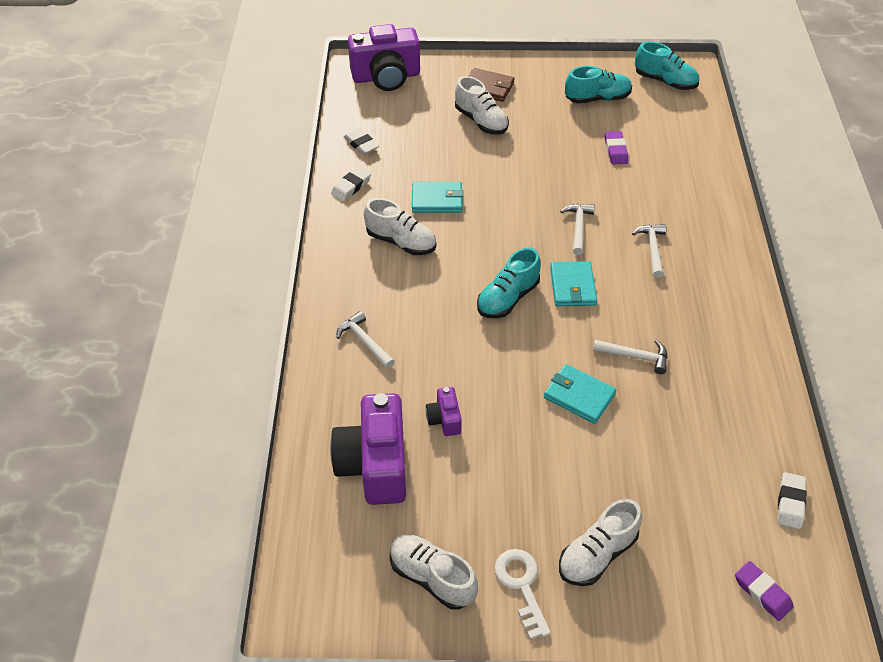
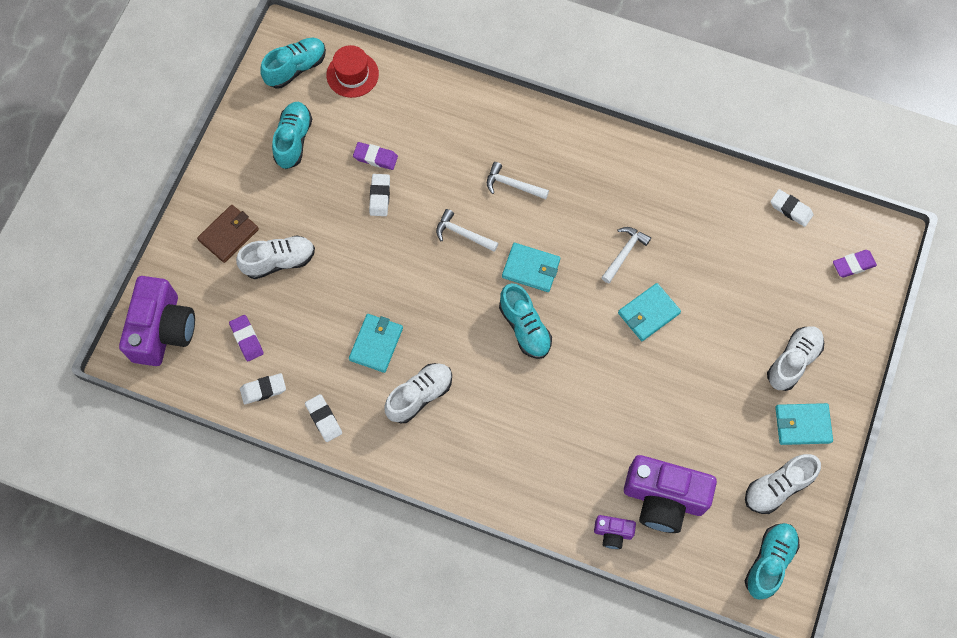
camera: 70 degrees left, 20 degrees up
(337, 591) = (769, 562): none -> turquoise shoe
(364, 341) = (530, 467): white hammer -> none
(401, 123) = (247, 339): none -> purple eraser
(444, 419) = (636, 427): purple camera -> purple camera (613, 533)
(521, 586) = (802, 425): white key -> turquoise wallet
(580, 163) = (380, 196): none -> white eraser
(597, 554) = (793, 361): white shoe -> white shoe turned 120 degrees counterclockwise
(685, 115) = (352, 74): none -> red hat

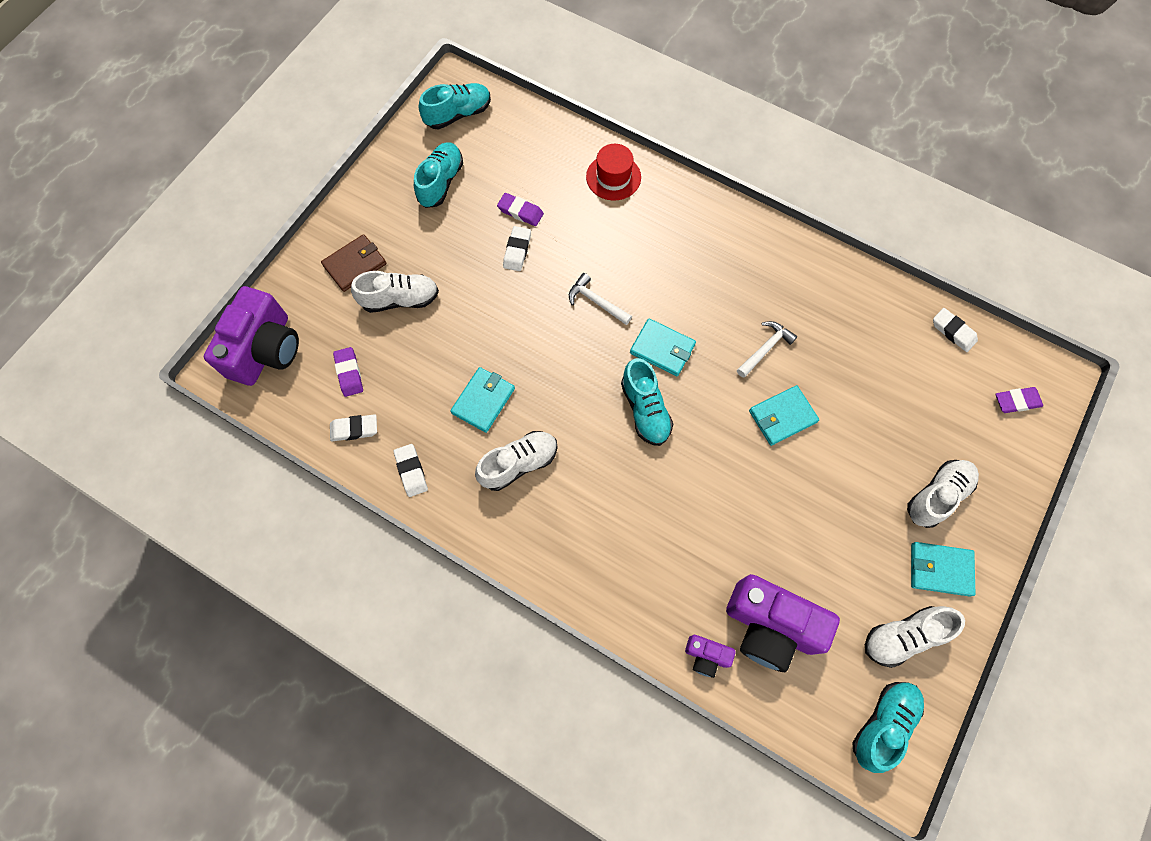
camera: 10 degrees right, 0 degrees up
(352, 74) = (513, 128): red hat -> red hat (613, 177)
(512, 185) = (657, 260): white hammer -> none

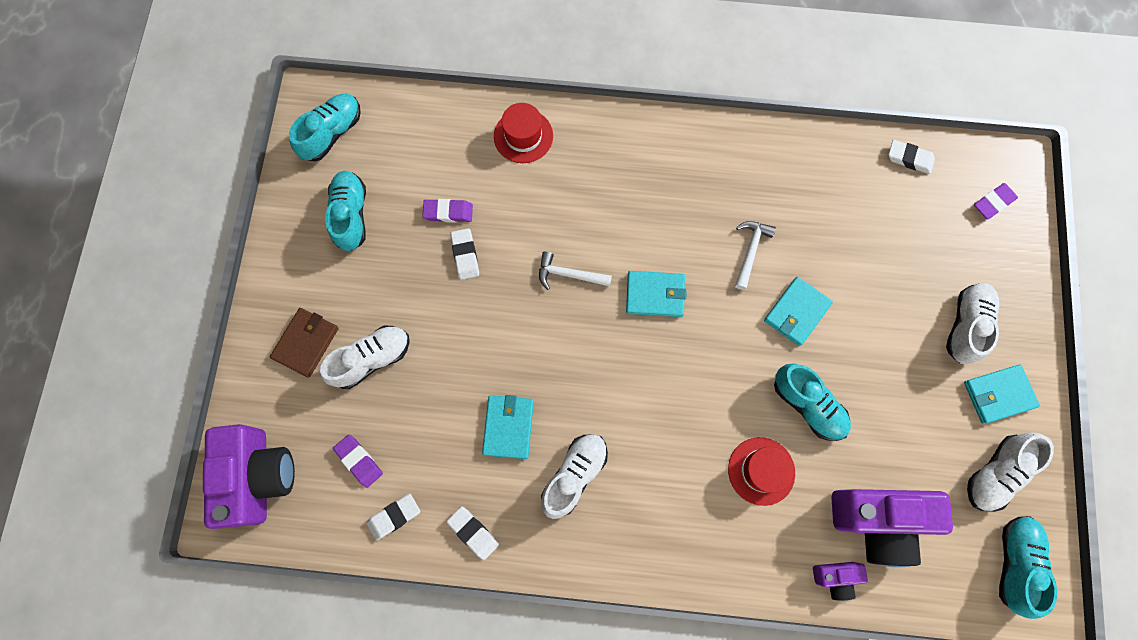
camera: 25 degrees left, 5 degrees up
(645, 410) = (668, 364): turquoise shoe -> turquoise shoe (808, 405)
(683, 534) = (761, 471): none -> red hat

